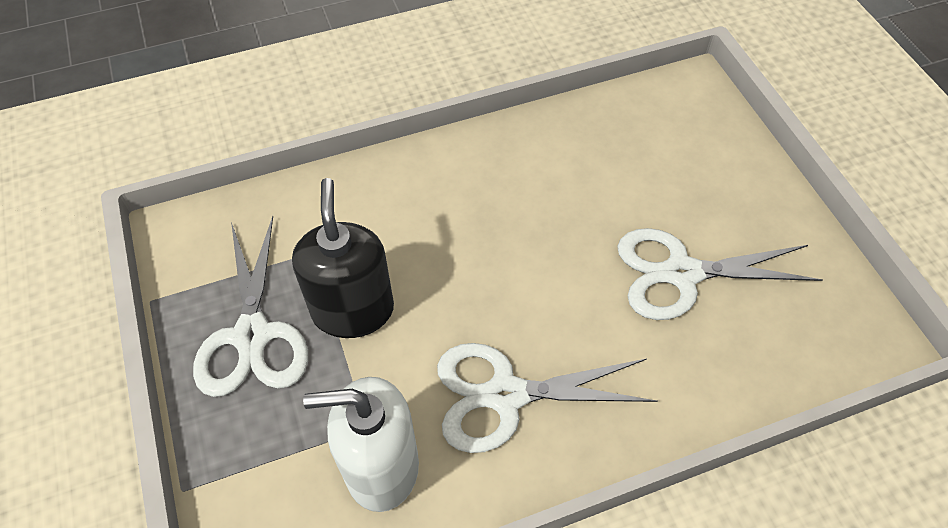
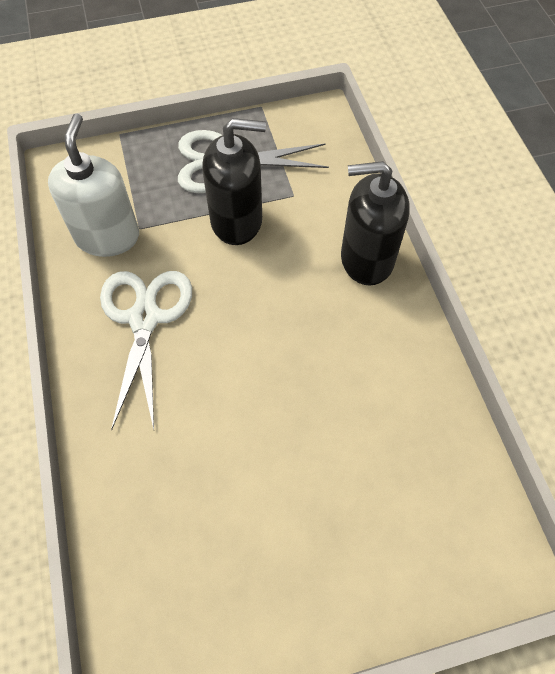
camera: 95 degrees right, 5 degrees up
(405, 180) = (366, 259): none -> black soap dispenser
(681, 273) = (240, 484): white scissors -> none

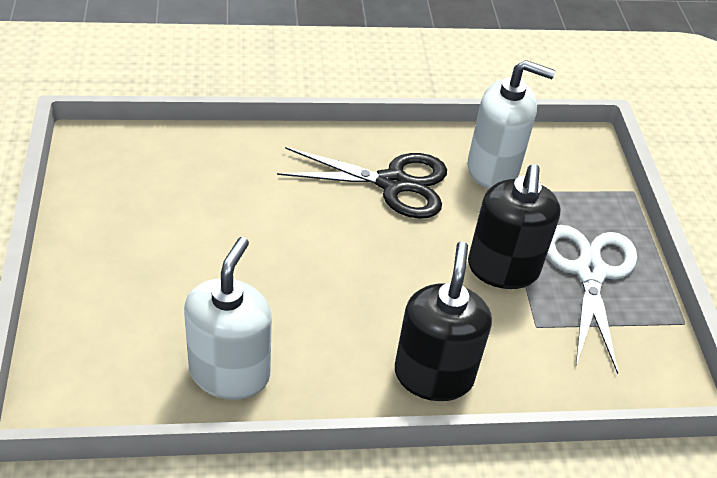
camera: 95 degrees right, 15 degrees down
(144, 318) = (393, 183): white scissors -> black scissors
(420, 414) = (229, 372): none -> white soap dispenser

